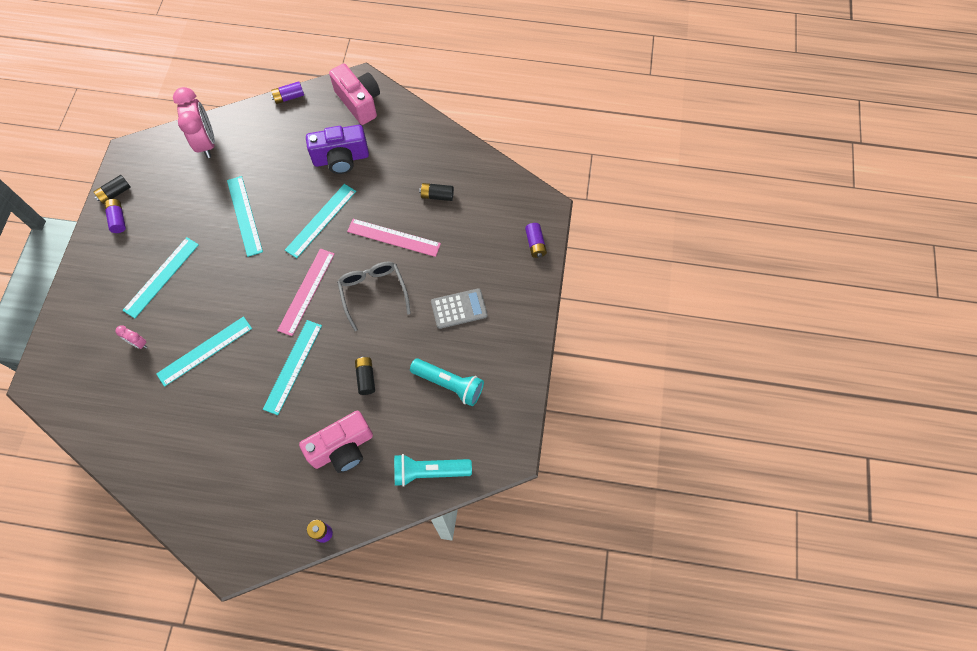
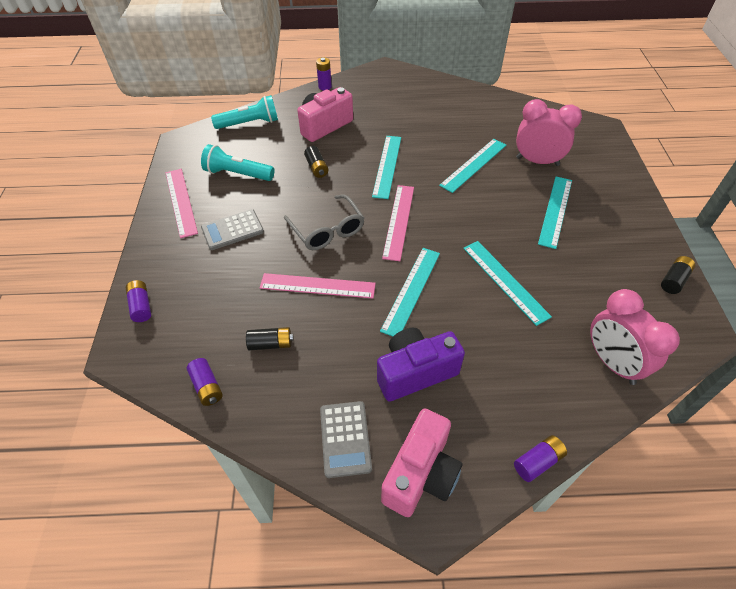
camera: 170 degrees right, 15 degrees down
(118, 219) = (645, 254): purple battery -> purple battery (207, 386)
(139, 343) = (537, 161): pink clock -> pink clock, size x2.21
(359, 102) = (421, 474): pink camera -> pink camera turned 105 degrees counterclockwise
(398, 127) = (345, 439): none -> grey calculator
(507, 354) = (181, 202): none -> pink ruler

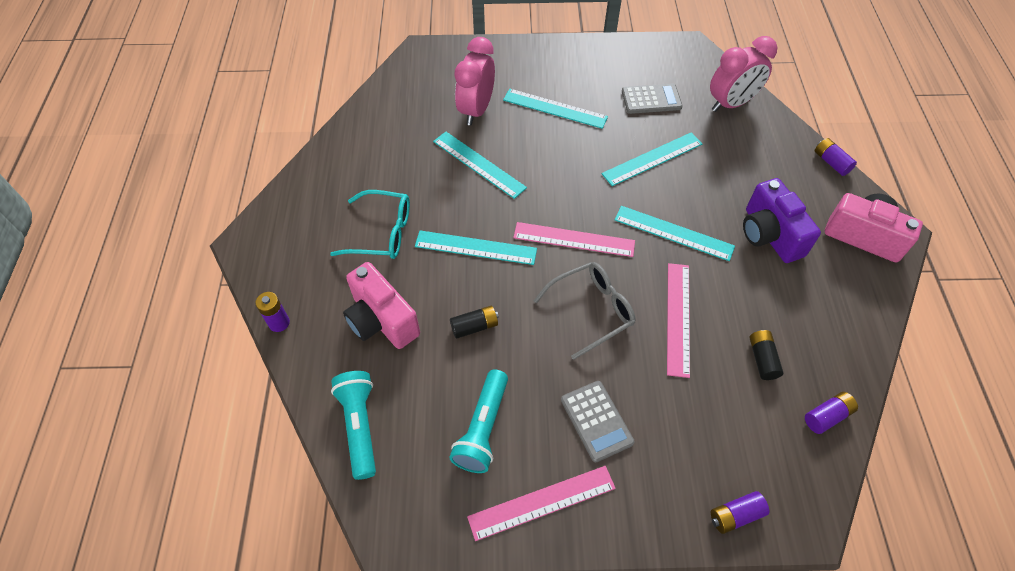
camera: 90 degrees left, 5 degrees up
(345, 439) = (849, 289): grey calculator -> grey calculator (651, 99)
(398, 120) = (382, 233): none -> turquoise glasses
(674, 280) = (638, 49): black battery -> none

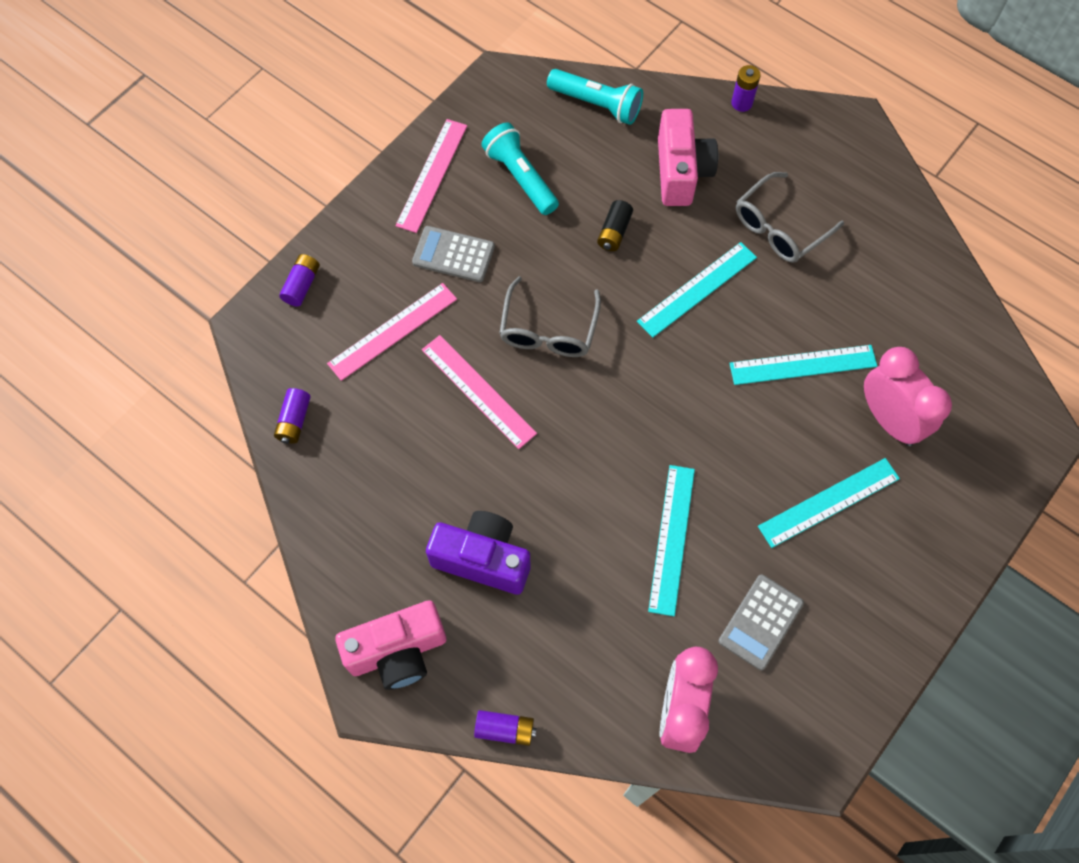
camera: 130 degrees right, 10 degrees up
(381, 320) = (681, 172): pink camera -> pink camera turned 90 degrees clockwise
(382, 233) = (780, 227): turquoise glasses -> grey glasses
(574, 239) = (635, 376): pink ruler -> pink ruler (393, 331)
(673, 233) = (564, 471): turquoise ruler -> none
(762, 359) = (381, 421): black battery -> none

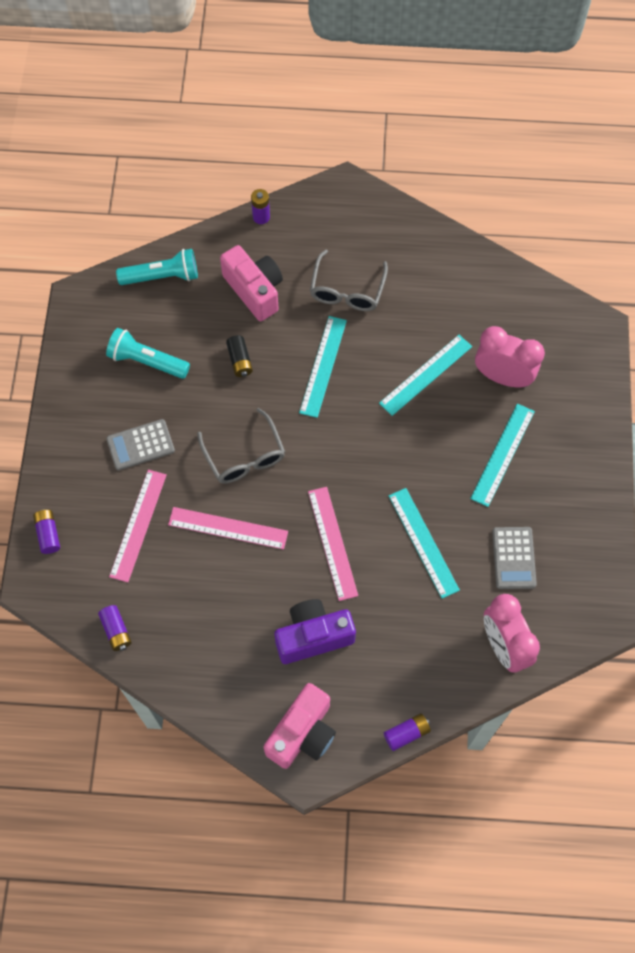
camera: 35 degrees left, 0 degrees up
(432, 175) = (82, 397): pink ruler -> pink ruler (332, 543)

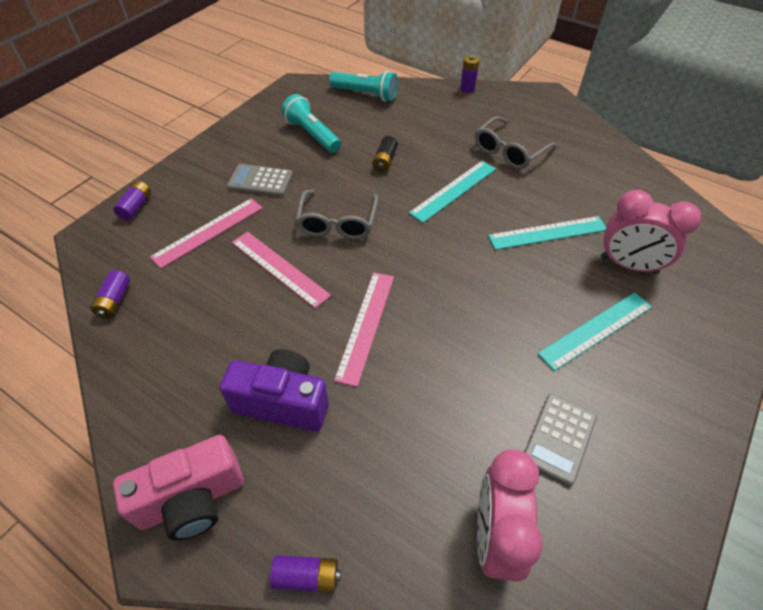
camera: 30 degrees right, 15 degrees down
(254, 290) = (430, 125): pink camera -> none
(423, 542) = (461, 370): turquoise ruler -> none
(502, 377) = (628, 265): pink clock -> pink clock turned 150 degrees clockwise

